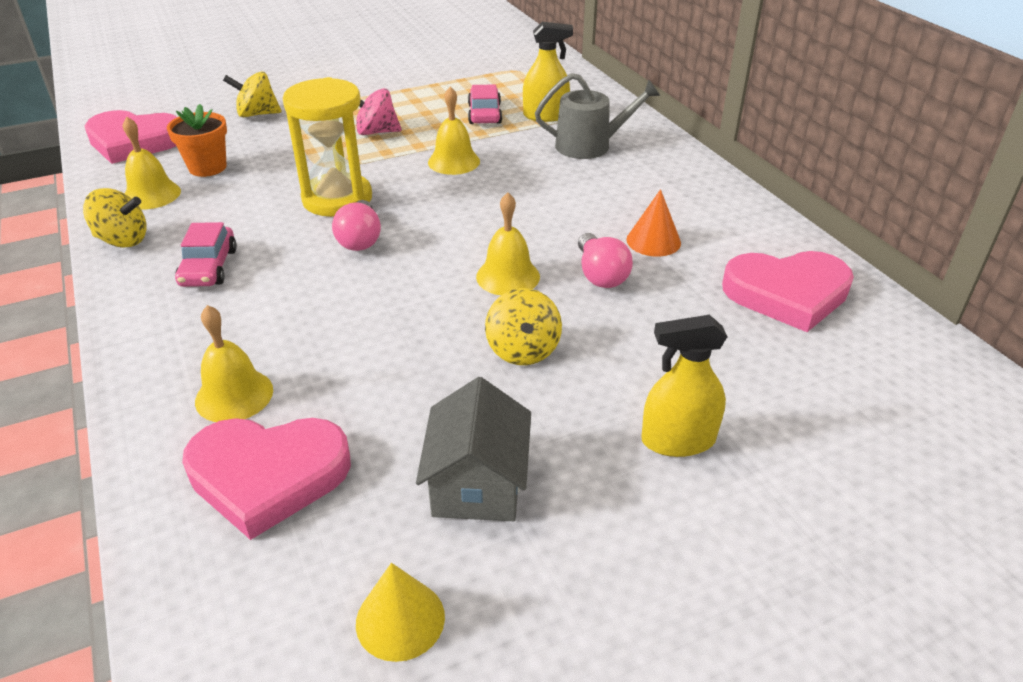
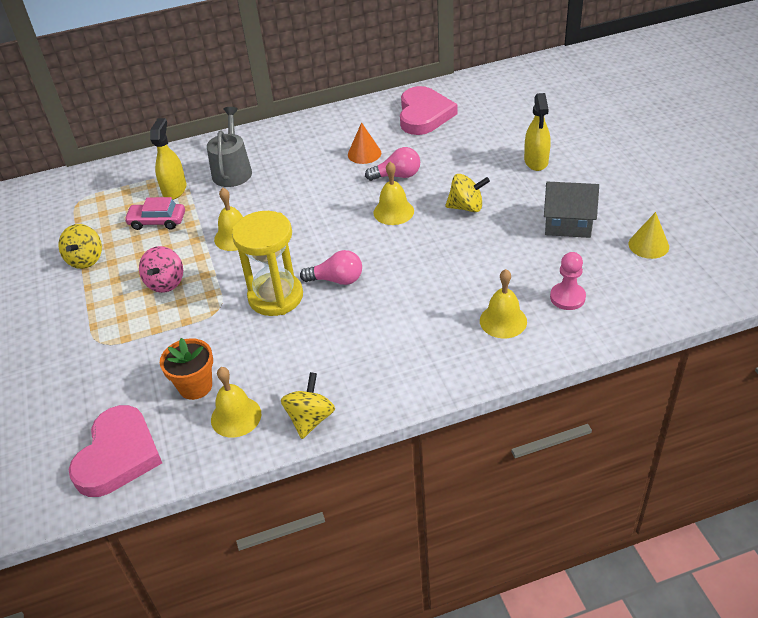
camera: 80 degrees left, 5 degrees up
(209, 267) = (360, 357): pink car -> none
(257, 114) = (93, 368): yellow spinning top -> yellow spinning top (86, 259)
(268, 476) = (567, 297): pink heart -> pink pawn

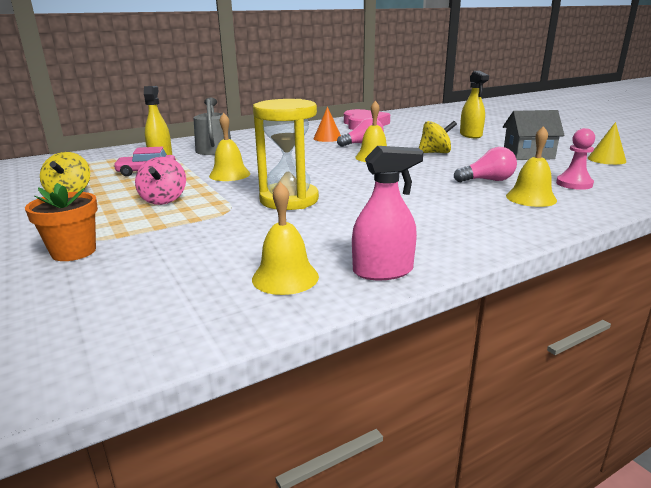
camera: 15 degrees left, 20 degrees down
(118, 455) = (123, 326): pink heart -> none
(195, 386) = (221, 259): orange flower pot -> orange flower pot (74, 252)
(310, 419) = (383, 271): yellow spinning top -> pink spray bottle
(337, 280) = (346, 188): pink light bulb -> pink light bulb (487, 180)

